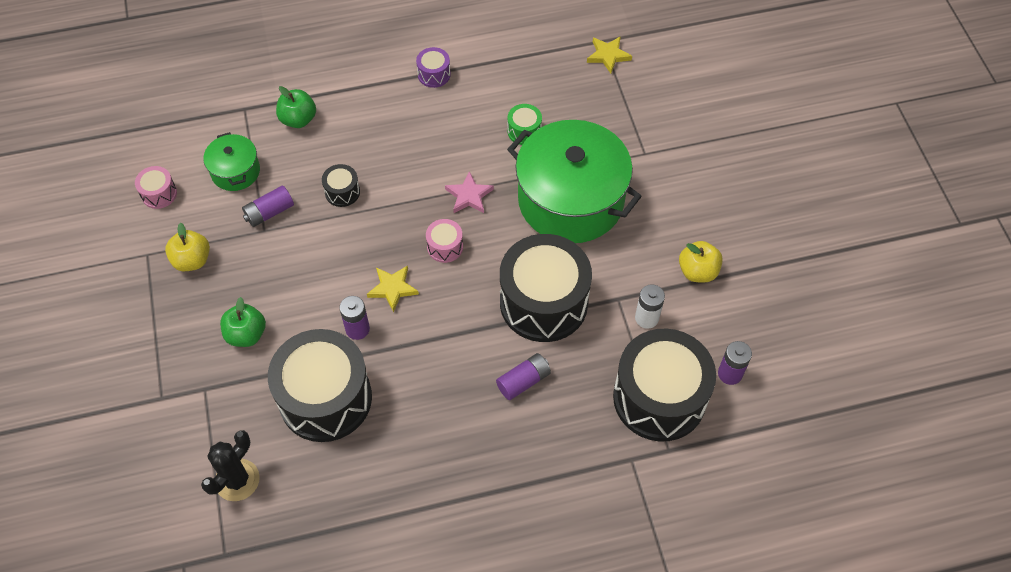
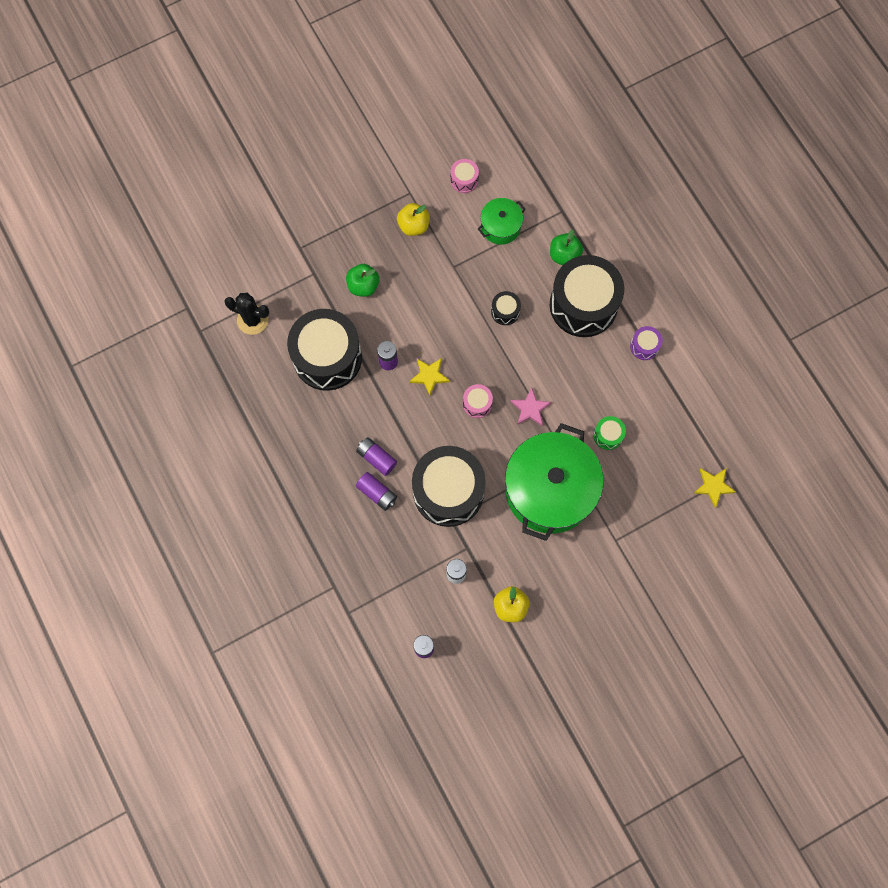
camera: 75 degrees right, 15 degrees up
(269, 212) = (470, 265): purple battery -> purple battery (376, 458)
(659, 398) = (389, 597): black drum -> black drum (583, 305)

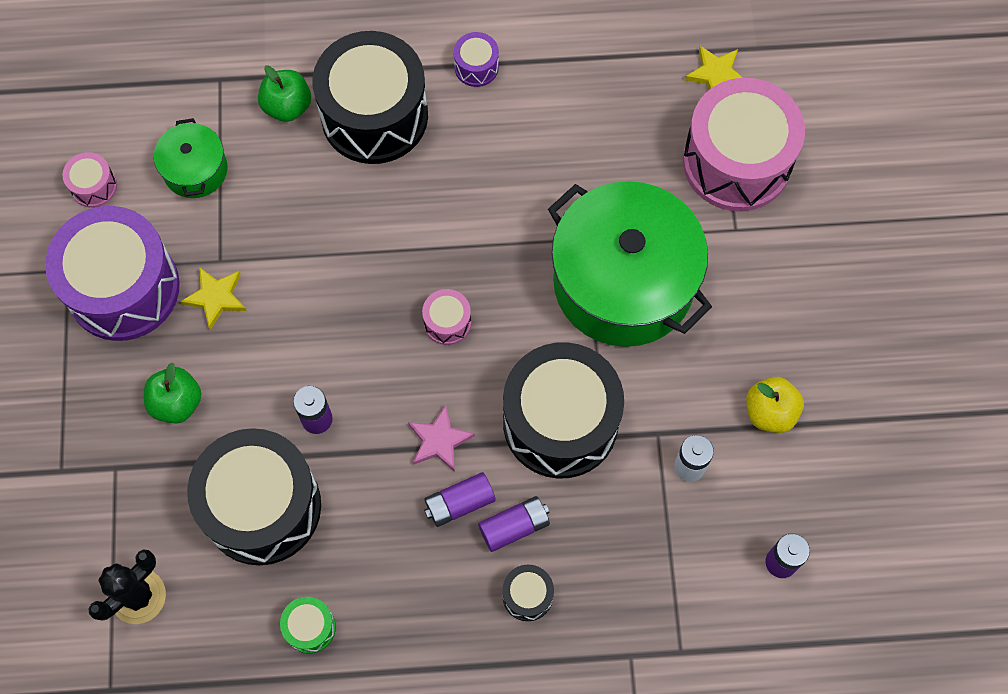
camera: 65 degrees left, 5 degrees down
(413, 226) = (123, 288): yellow apple -> purple drum
(429, 376) = (370, 370): yellow star -> yellow star (216, 298)
(505, 311) = (328, 222): black drum -> black drum (527, 596)
(530, 409) = (491, 254): pink star -> pink star (439, 441)
(608, 435) = (581, 171): green drum -> green drum (310, 627)
(660, 523) = (736, 162): none -> pink drum

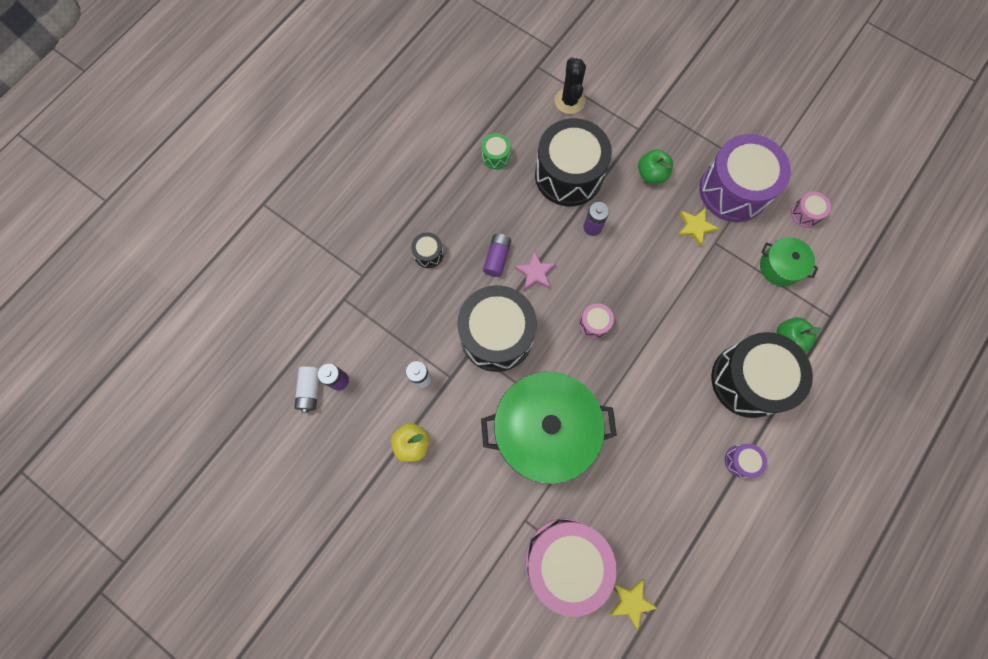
camera: 130 degrees right, 5 degrees up
(514, 526) = (465, 273): purple battery -> none
(823, 586) = (310, 390): none -> white battery

